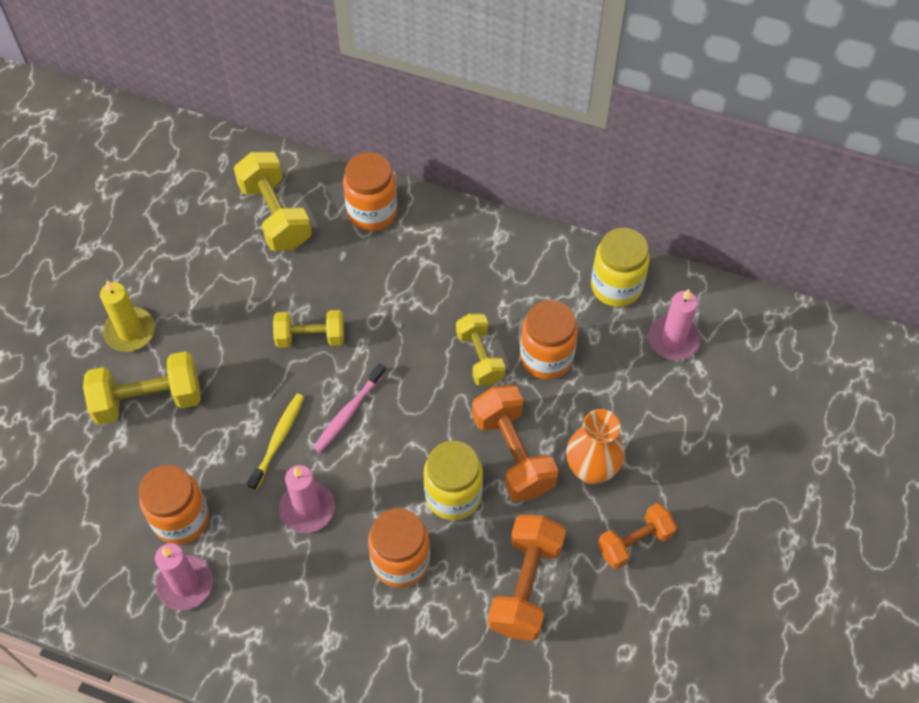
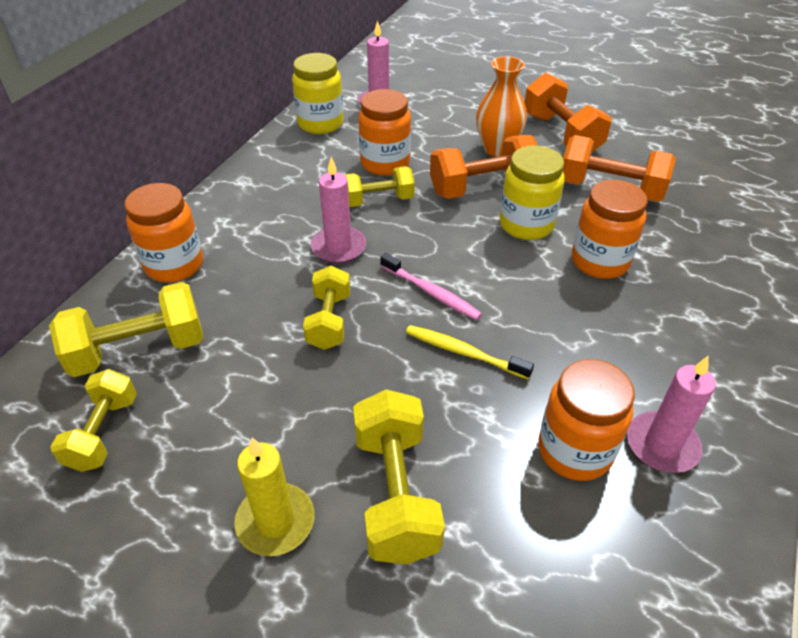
camera: 85 degrees left, 15 degrees down
(200, 216) = (103, 433): none -> yellow dumbbell
(307, 508) = (549, 329): pink candle -> pink candle (338, 247)
(634, 542) = (561, 134): orange dumbbell -> orange dumbbell, size x1.52

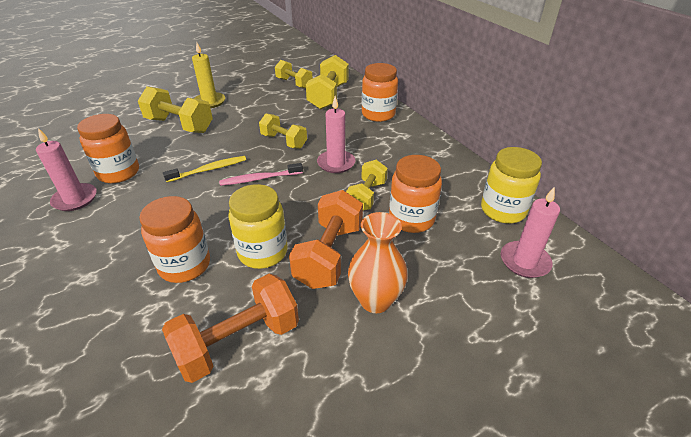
camera: 125 degrees right, 5 degrees down
(561, 134) = (357, 377): orange dumbbell -> none

